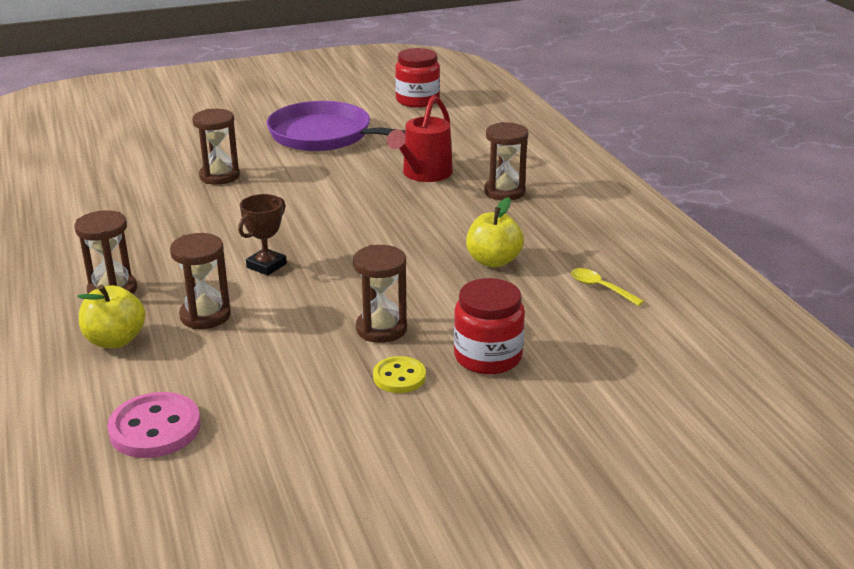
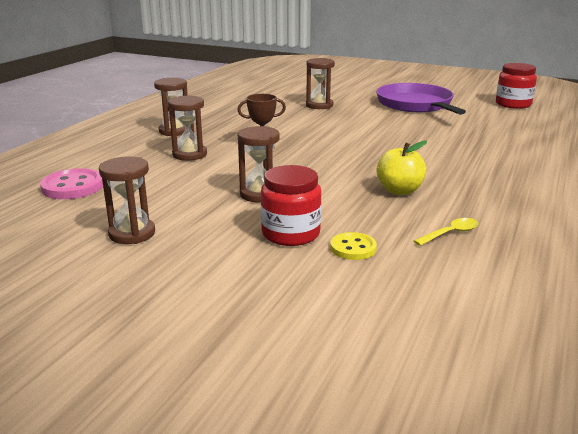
camera: 45 degrees right, 5 degrees down
(115, 340) = (134, 149): yellow apple -> none
(399, 377) = (220, 219): yellow button -> yellow button (353, 248)
(424, 174) = (442, 137): red watering can -> none
(504, 192) = (483, 161): brown hourglass -> brown hourglass (132, 233)
(600, 288) = (450, 233): yellow spoon -> yellow spoon turned 60 degrees clockwise

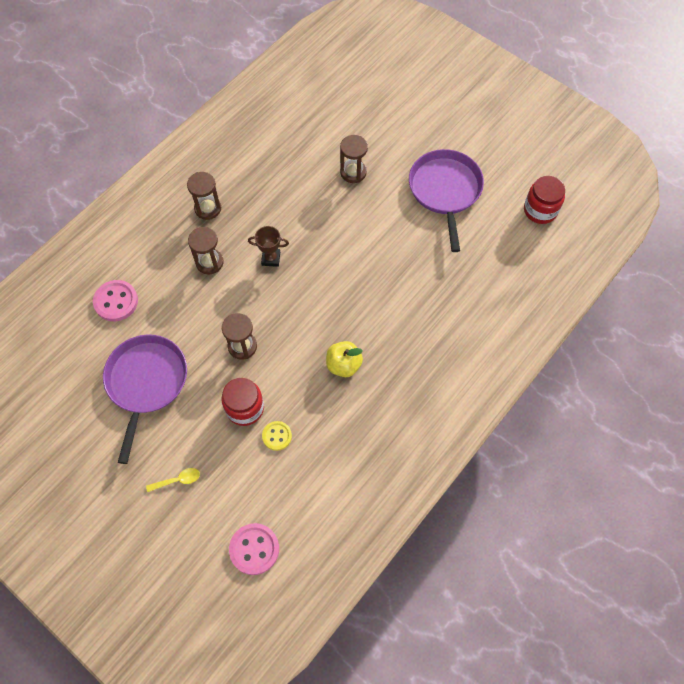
camera: 15 degrees right, 40 degrees up
(132, 233) = (146, 382): brown hourglass -> purple pan
(399, 361) = (254, 549): none -> pink button
(450, 233) = (347, 434): yellow spoon -> yellow spoon (177, 480)

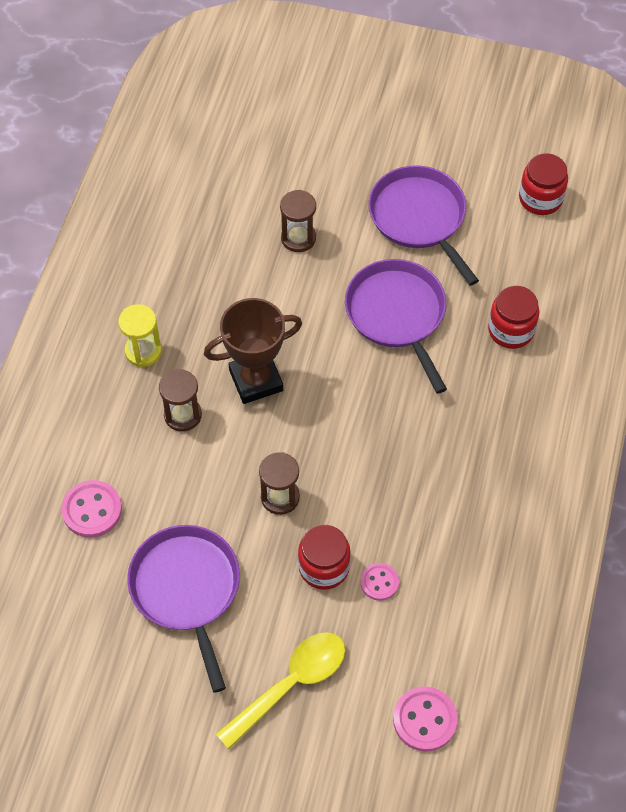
camera: 25 degrees left, 5 degrees down
(177, 480) = (290, 684): yellow spoon -> yellow spoon, size x2.19
(208, 208) = (143, 351): brown hourglass -> yellow hourglass
(271, 258) = (256, 380): brown trophy -> brown trophy, size x1.87
(277, 436) = (379, 582): yellow button -> pink button
(343, 365) = (412, 468): yellow apple -> none
(392, 252) = (397, 315): none -> purple pan
(467, 296) = (511, 330): none -> red jar

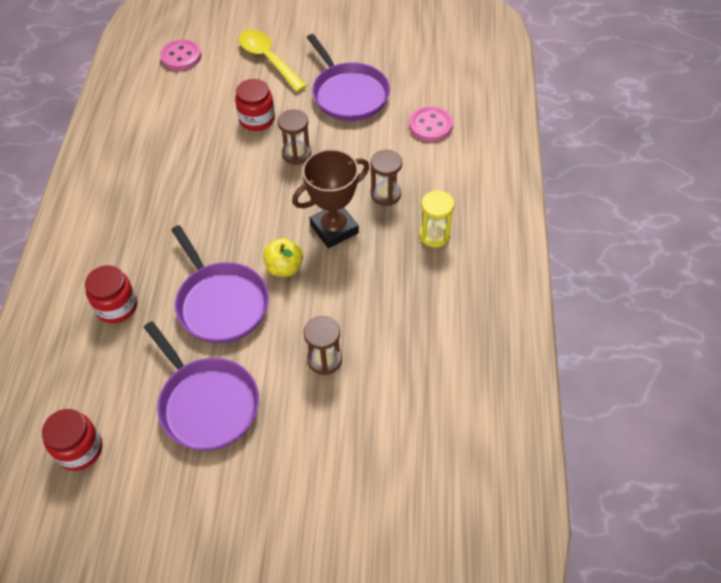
camera: 170 degrees right, 5 degrees down
(290, 684) = (268, 60): yellow spoon -> yellow spoon turned 105 degrees clockwise
(322, 342) = (284, 268): none -> yellow apple
(379, 582) = (217, 117): pink button -> none

